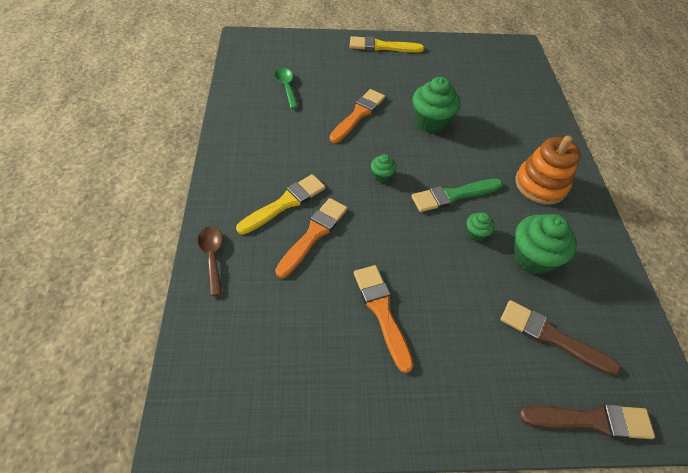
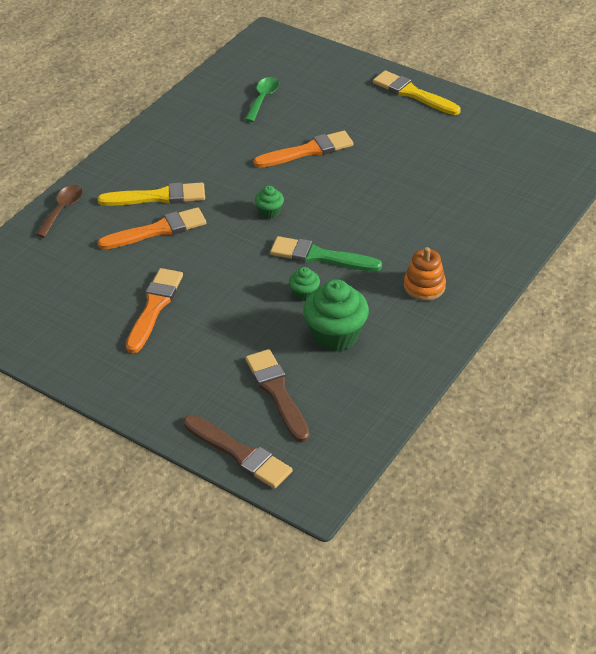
camera: 40 degrees right, 10 degrees down
(431, 122) = (377, 186): green cupcake -> none
(540, 184) = (424, 286): orange stacking toy -> orange stacking toy, size x0.65

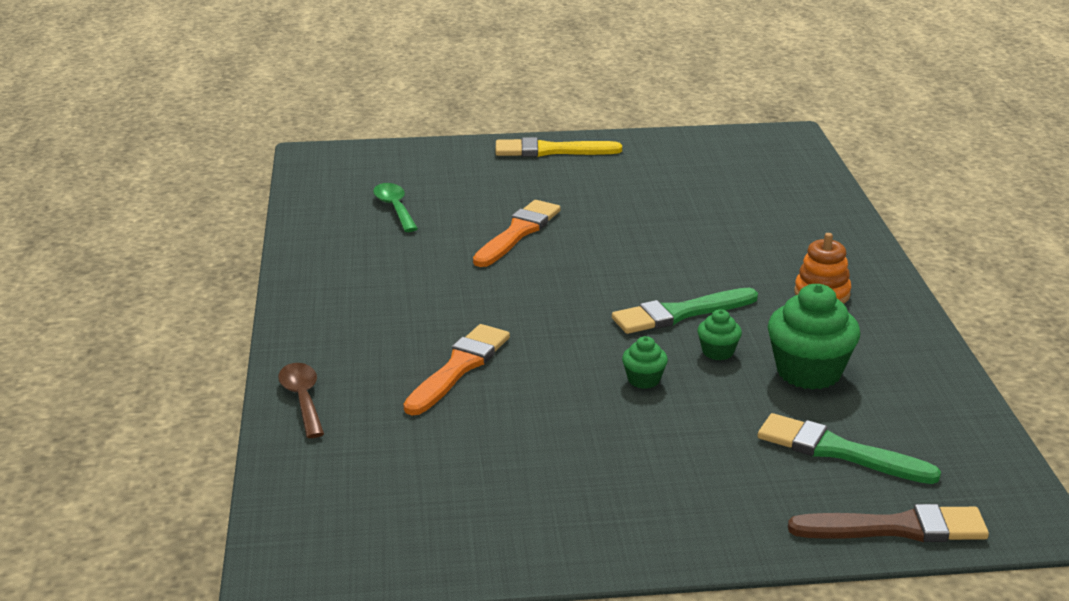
camera: 40 degrees left, 15 degrees down
(154, 307) = (573, 440): orange brush -> none
(158, 197) = (409, 337): yellow brush -> none
(269, 212) = (562, 299): green cupcake -> green cupcake (644, 380)
(277, 392) = (838, 451): brown brush -> green brush

